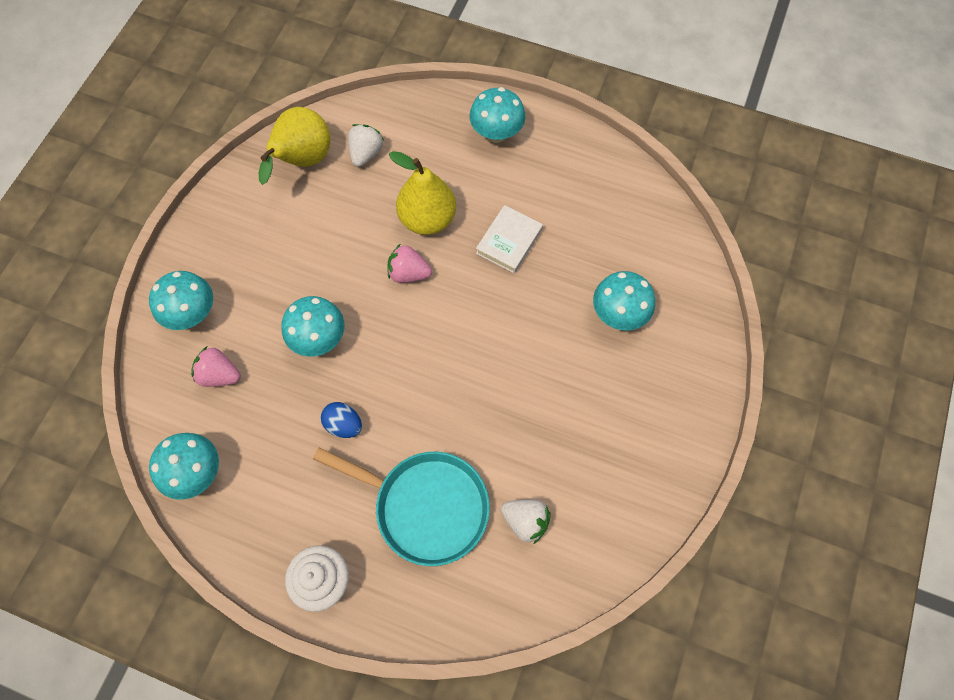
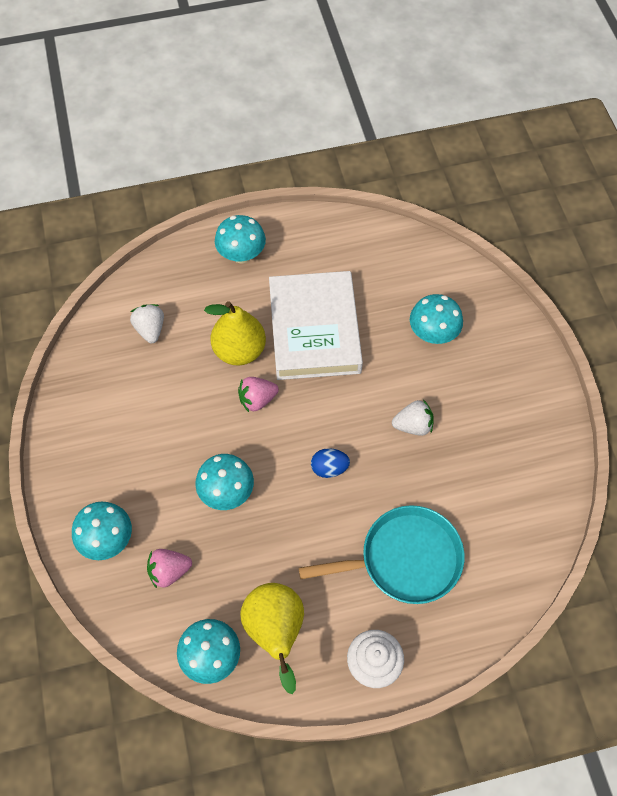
camera: 35 degrees left, 5 degrees down
(303, 161) = (103, 366): yellow pear -> yellow pear (275, 631)
(344, 425) = (297, 542): blue egg -> blue egg (329, 468)
(509, 242) = (314, 330): white book -> white book, size x2.07
(525, 521) = (481, 520): white strawberry -> white strawberry (413, 425)

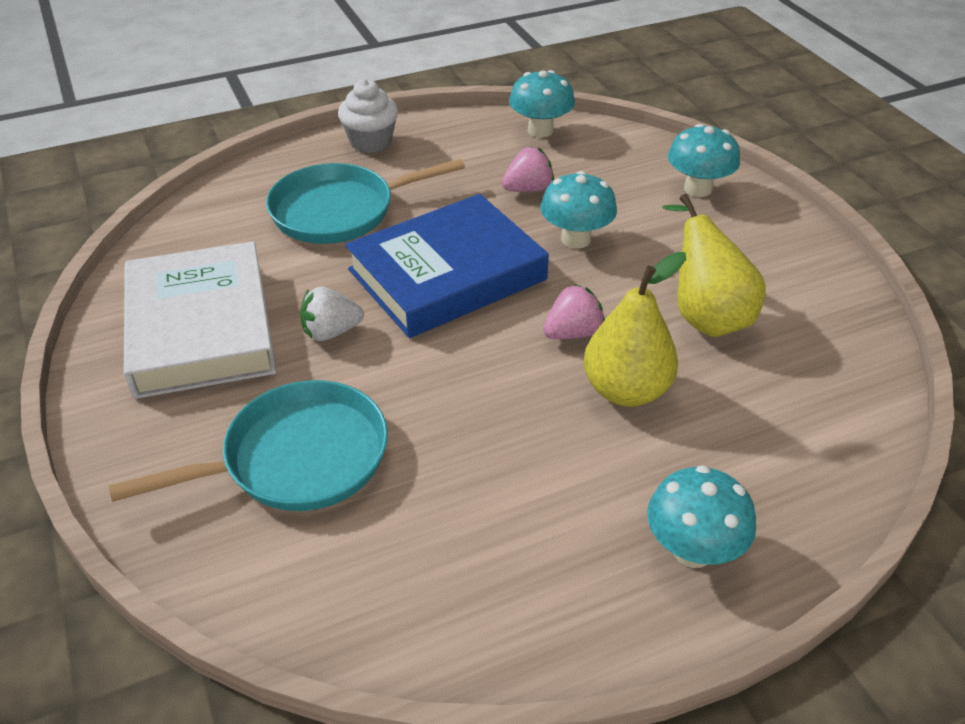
camera: 170 degrees right, 20 degrees down
(150, 329) = (787, 400): white strawberry -> none
(169, 571) = (613, 175): pink strawberry -> pink strawberry (528, 189)
(275, 631) = (479, 150): yellow pear -> yellow pear (705, 316)
(314, 330) = (510, 436): white book -> white book (200, 328)
(329, 468) = (447, 275): blue egg -> blue book
(433, 334) = (297, 458): turquoise mushroom -> turquoise pan

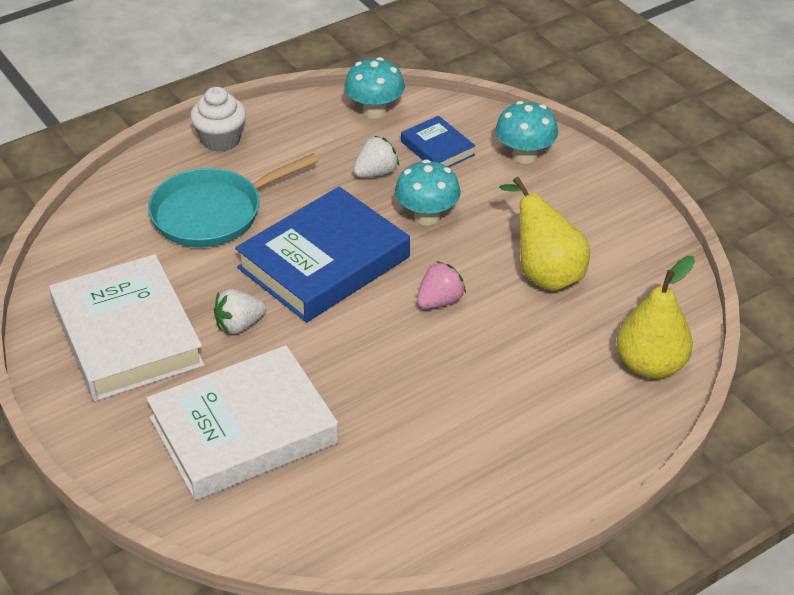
camera: 10 degrees left, 0 degrees up
(297, 458) = (243, 431): turquoise pan -> white book
(528, 189) = (376, 173): pink strawberry -> white strawberry
(601, 172) = (437, 148): none -> blue book
(626, 390) = (490, 343): yellow pear -> yellow pear (650, 365)
(693, 550) = (557, 456): turquoise mushroom -> none

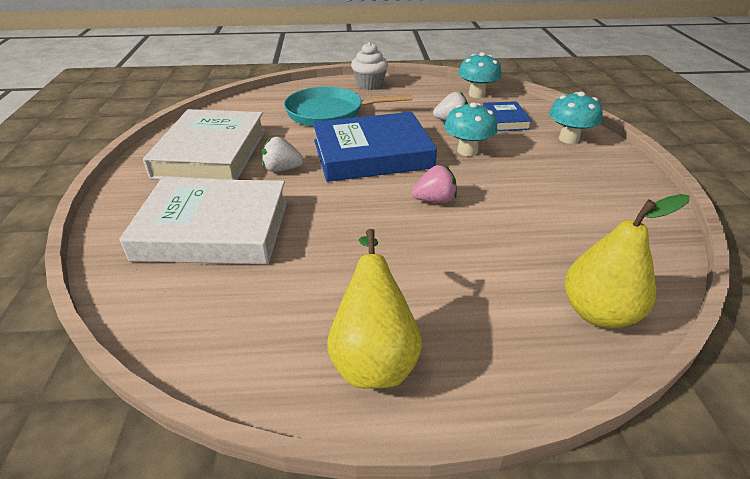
camera: 30 degrees right, 5 degrees down
(545, 273) = (536, 210): yellow pear -> yellow pear (373, 357)

